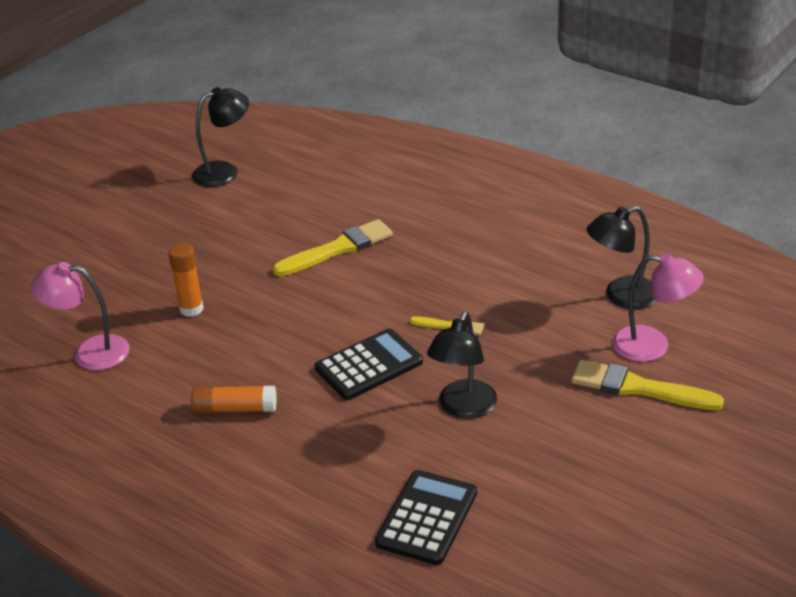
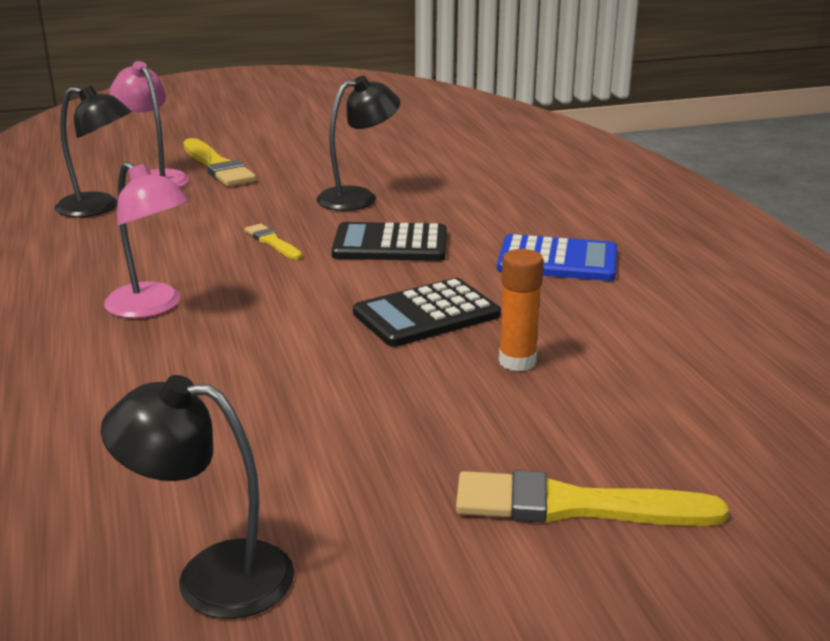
camera: 145 degrees left, 10 degrees down
(90, 352) = (693, 366): pink lamp -> pink lamp (152, 307)
(235, 409) = (557, 260): orange glue stick -> blue calculator
(338, 249) = (251, 352): yellow brush -> yellow brush (573, 506)
(427, 518) = (475, 166): black calculator -> black calculator (426, 314)

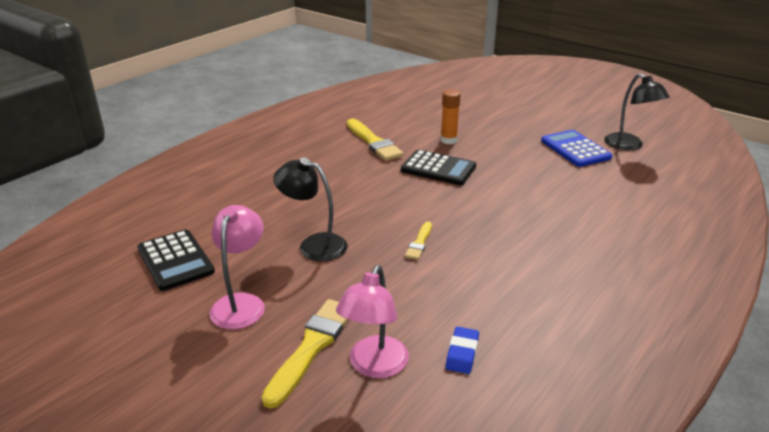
camera: 125 degrees left, 5 degrees up
(99, 208) = (462, 353): black lamp -> blue eraser
(152, 307) = (538, 238): pink lamp -> pink lamp (241, 303)
(390, 244) = (375, 205): black calculator -> black calculator (175, 260)
(557, 260) = (340, 157): blue calculator -> blue calculator (575, 149)
(573, 506) = (514, 112): yellow brush -> yellow brush (374, 142)

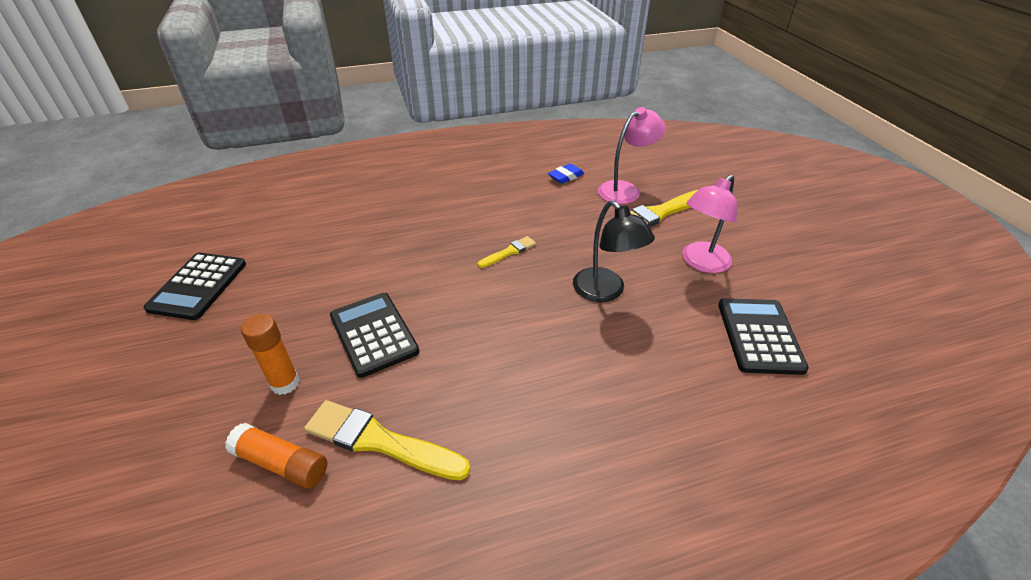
camera: 145 degrees left, 10 degrees up
(374, 142) = (380, 441): yellow brush -> yellow brush turned 75 degrees counterclockwise
(405, 125) = (282, 463): none -> orange glue stick
(575, 149) = (198, 286): blue calculator -> black calculator
(629, 145) = (146, 263): black lamp -> none

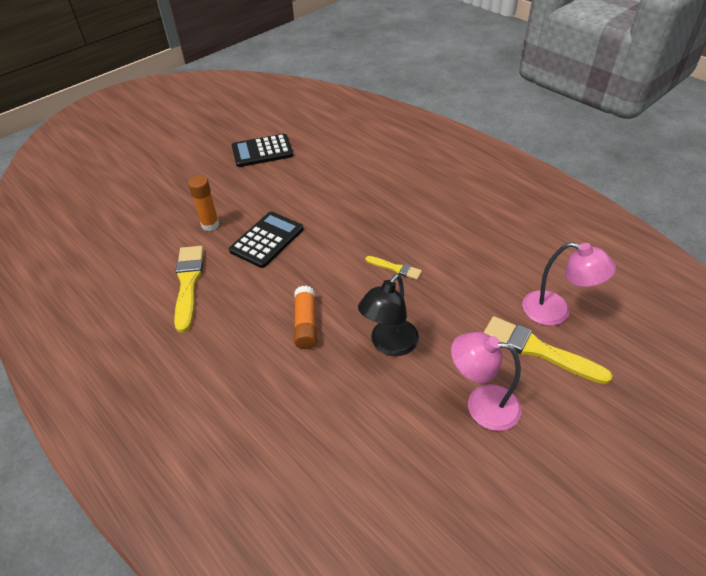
camera: 65 degrees right, 5 degrees up
(282, 463) = (159, 253): orange glue stick -> orange glue stick (305, 324)
(566, 176) = (536, 262): blue eraser -> none
(759, 336) = (405, 475): black calculator -> none

